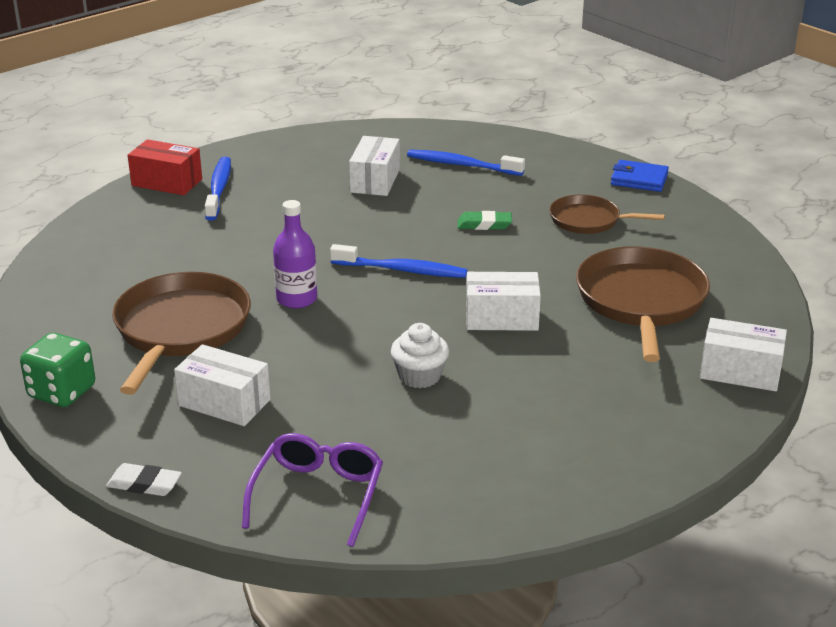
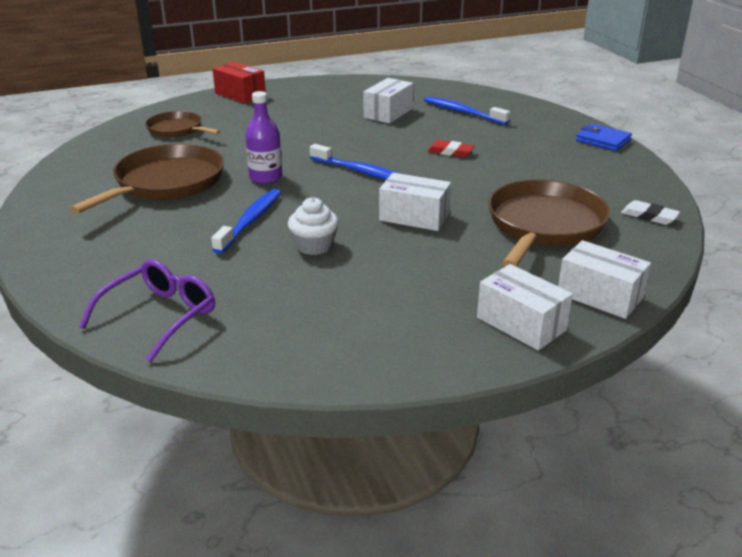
camera: 20 degrees right, 0 degrees up
(62, 392) = (48, 208): green dice -> none
(144, 484) = (42, 280): white eraser -> white eraser (649, 216)
(219, 189) = (272, 103): blue toothbrush -> blue toothbrush (250, 221)
(224, 403) = (151, 236): white box -> white box (521, 324)
(484, 224) = (450, 152): green eraser -> red eraser
(588, 220) = (539, 162): brown pan -> brown pan (177, 129)

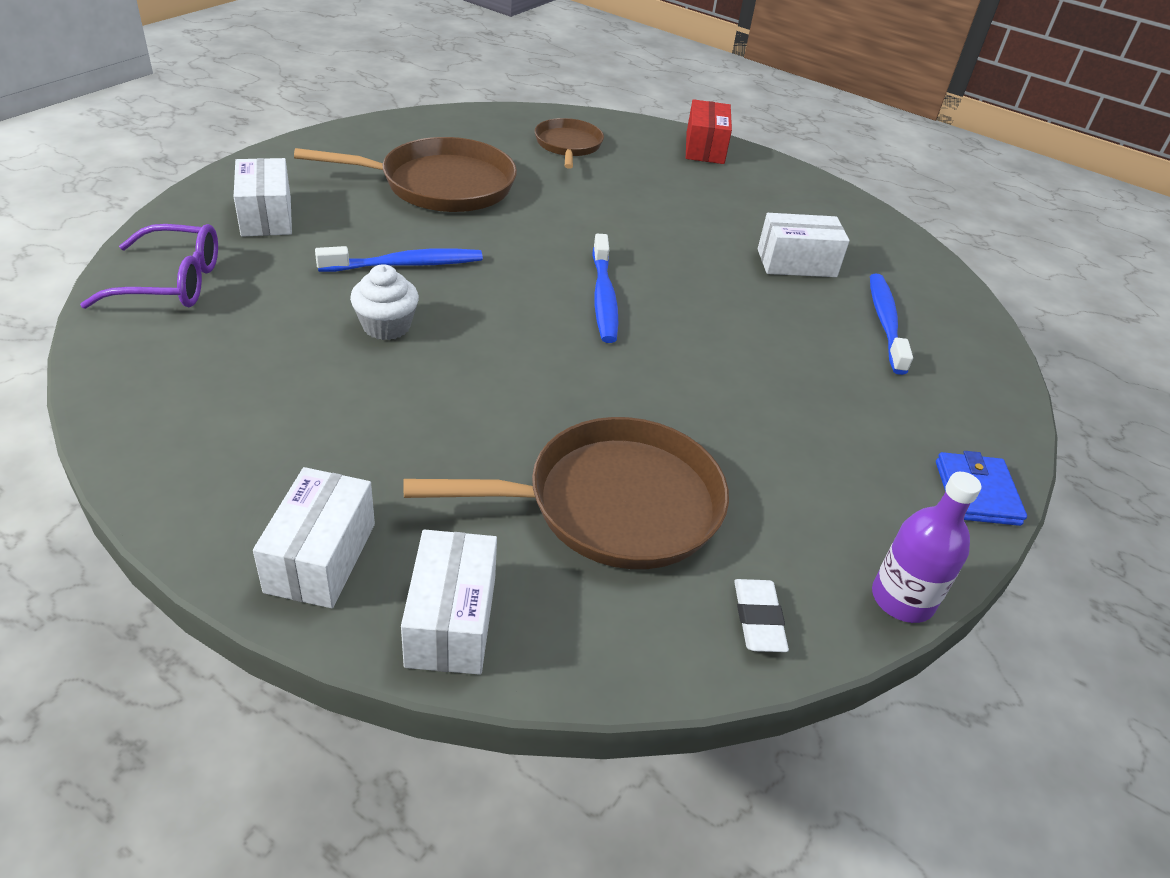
camera: 50 degrees right, 10 degrees up
(265, 177) = (516, 238): purple bottle -> purple bottle (902, 599)
(414, 217) = (525, 377): white box -> white box (266, 216)
(450, 152) = (744, 350): red eraser -> none

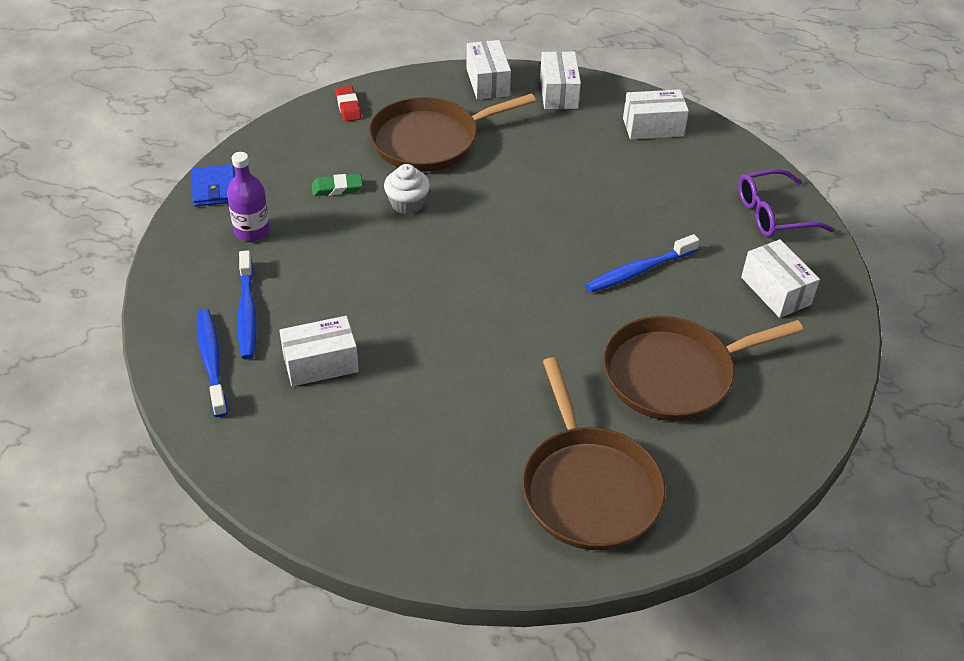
camera: 170 degrees right, 5 degrees up
(207, 442) = (653, 127): none -> white box
(386, 326) = (615, 215): white cupcake -> white cupcake (407, 204)
(568, 145) = (588, 488): brown pan -> brown pan, size x1.71
(603, 297) = (479, 278): blue toothbrush -> blue toothbrush (211, 361)
(705, 148) = (431, 542): red box -> none
(758, 619) = (348, 106): white eraser -> red eraser
(780, 451) = (337, 188): none -> green eraser
(902, 599) = (274, 127): purple bottle -> purple bottle (252, 231)

